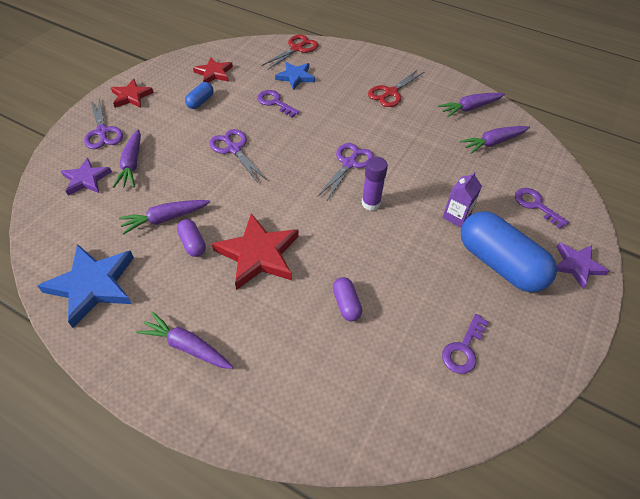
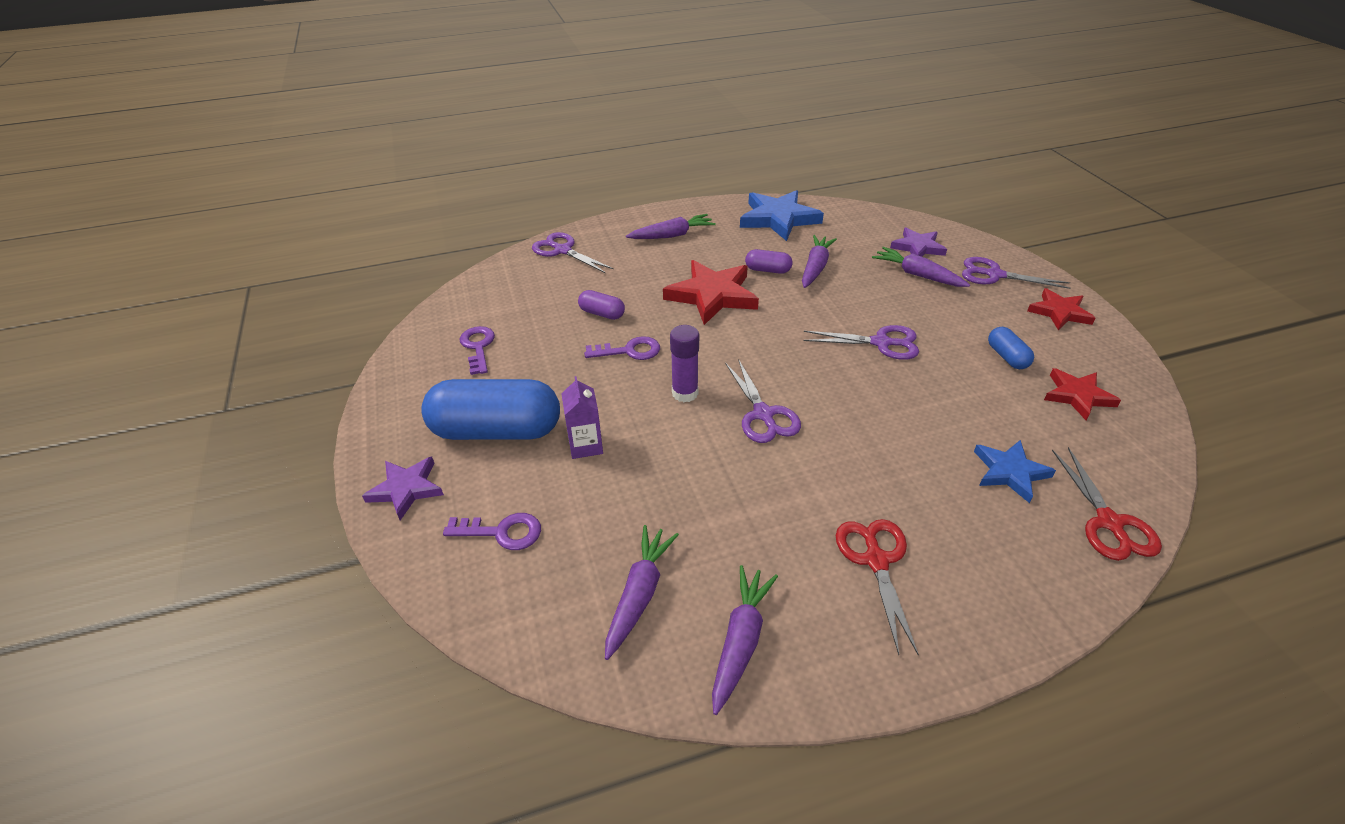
camera: 135 degrees right, 10 degrees down
(275, 102) = (953, 417): purple key -> purple key (629, 351)
(291, 419) = (562, 250): none -> purple scissors

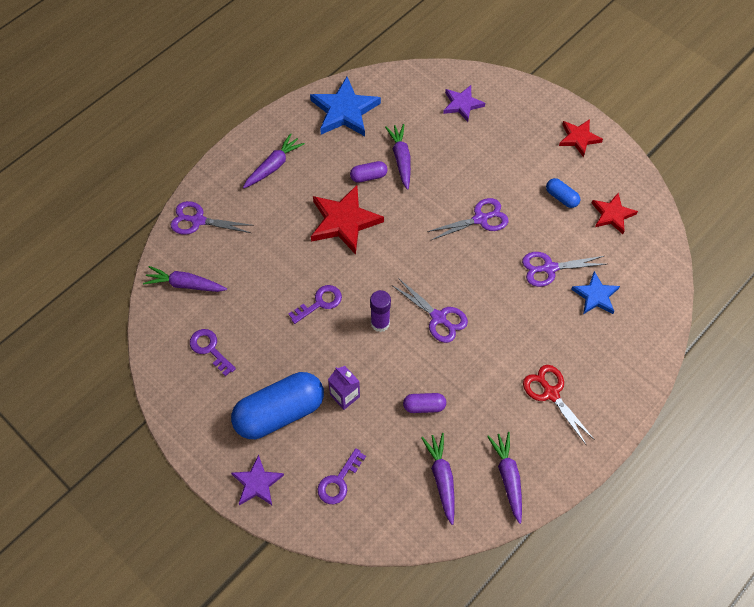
camera: 30 degrees left, 20 degrees up
(501, 532) = (339, 481): purple key -> purple key turned 150 degrees clockwise
(602, 313) = (276, 275): purple capsule -> purple capsule (424, 406)
(917, 275) = (474, 137): purple carrot -> purple carrot (185, 284)
(994, 275) = (525, 115): purple scissors -> purple scissors (549, 268)
(1109, 523) = (656, 308): red scissors -> none

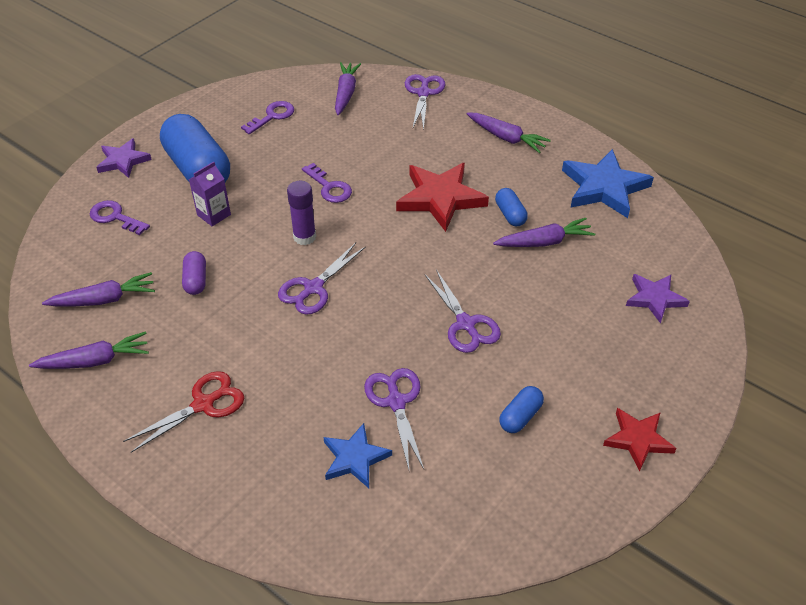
camera: 85 degrees right, 15 degrees down
(368, 176) = (510, 214): purple capsule -> blue capsule
(612, 214) = (502, 483): red star -> none

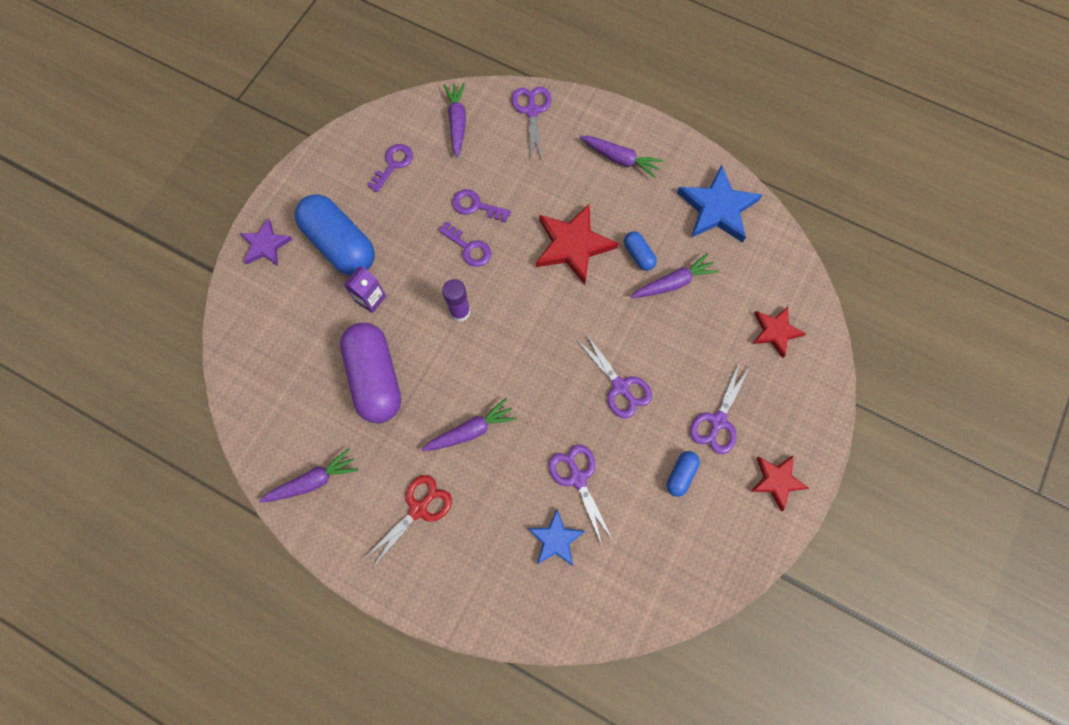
camera: 10 degrees left, 25 degrees up
(104, 299) = (300, 413): purple carrot -> purple carrot (471, 430)
(115, 217) = (280, 317): purple key -> purple key (476, 206)
(196, 280) = (375, 378): purple capsule -> purple capsule, size x2.22
(313, 288) = (481, 369): purple scissors -> purple scissors (718, 421)
(655, 298) = (775, 331): purple star -> red star

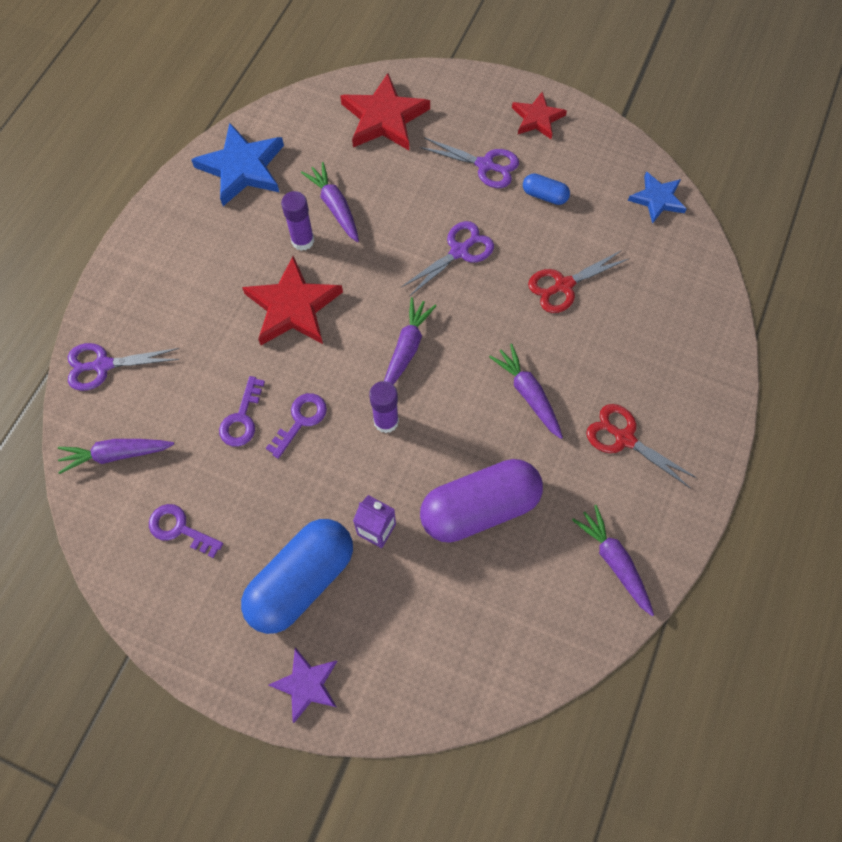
camera: 95 degrees left, 5 degrees down
(555, 539) = (629, 302): blue star -> blue star (657, 199)
(577, 478) = (563, 285): purple scissors -> red scissors
(620, 159) = (177, 264): purple carrot -> purple carrot (407, 348)
(638, 255) = (302, 241): blue capsule -> purple glue stick
(775, 331) = (384, 118): red star -> red star, size x1.64

